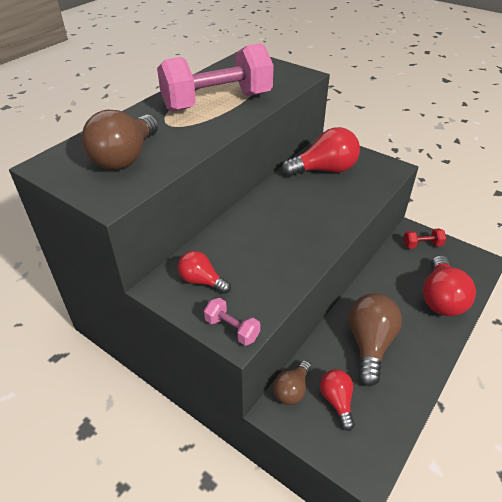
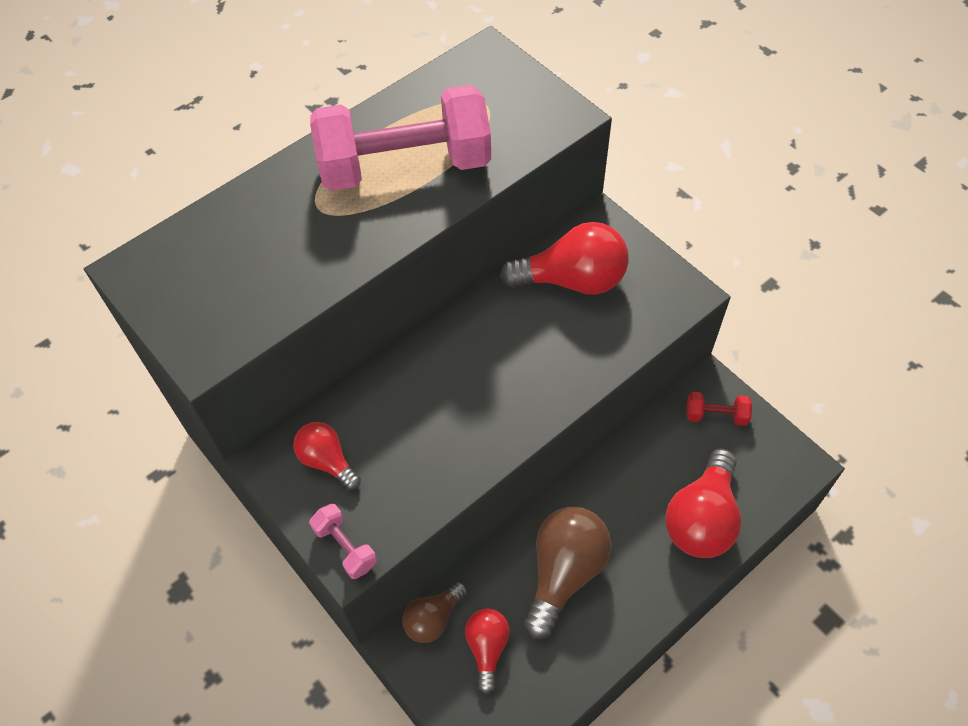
camera: 15 degrees right, 15 degrees up
(125, 157) = (240, 272): brown light bulb -> none

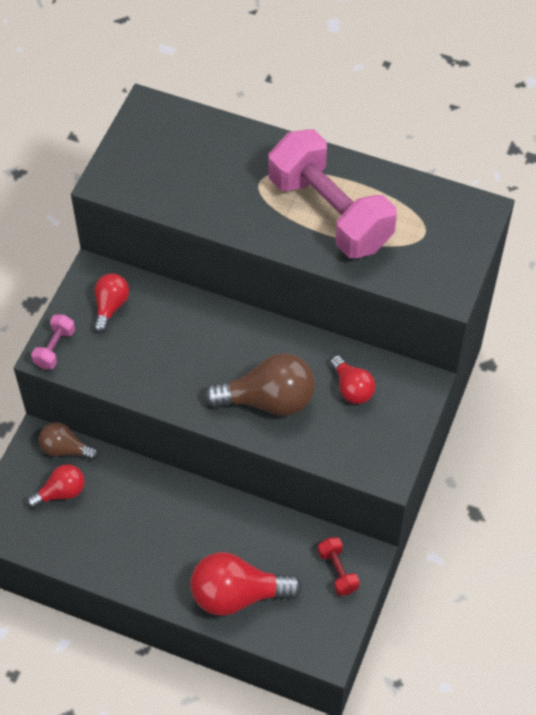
camera: 60 degrees right, 0 degrees up
(564, 572) = (142, 517): brown light bulb -> brown light bulb (268, 400)
(572, 280) = (352, 388): red light bulb -> red light bulb, size x0.58

